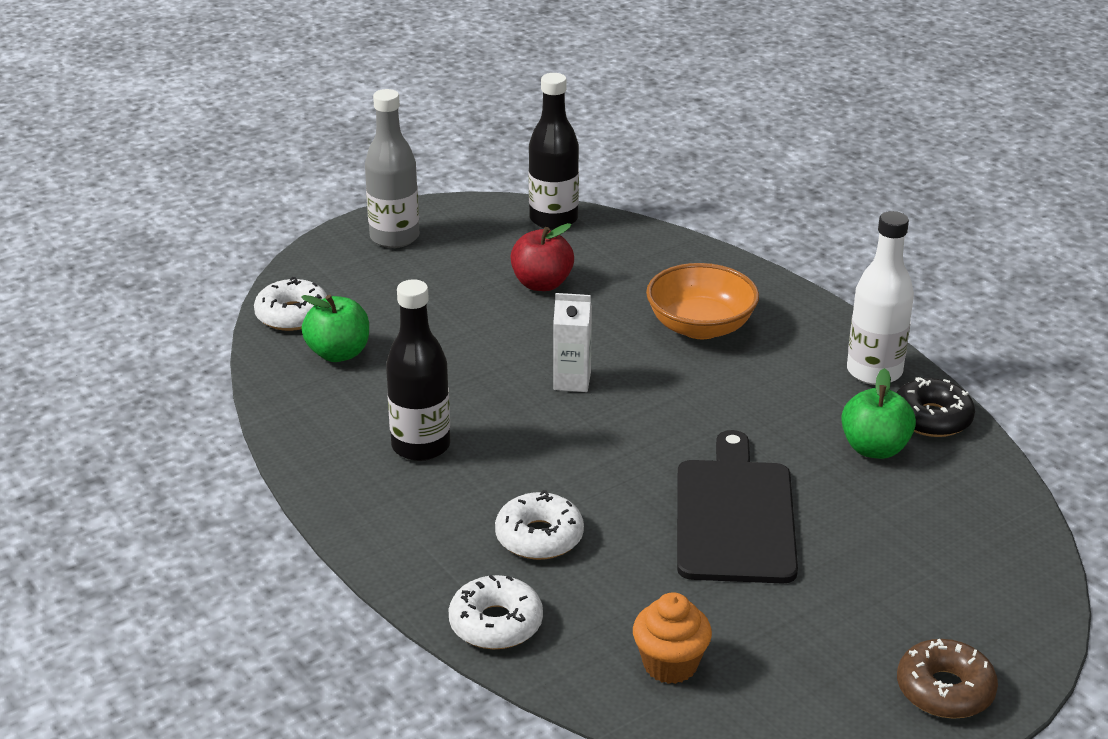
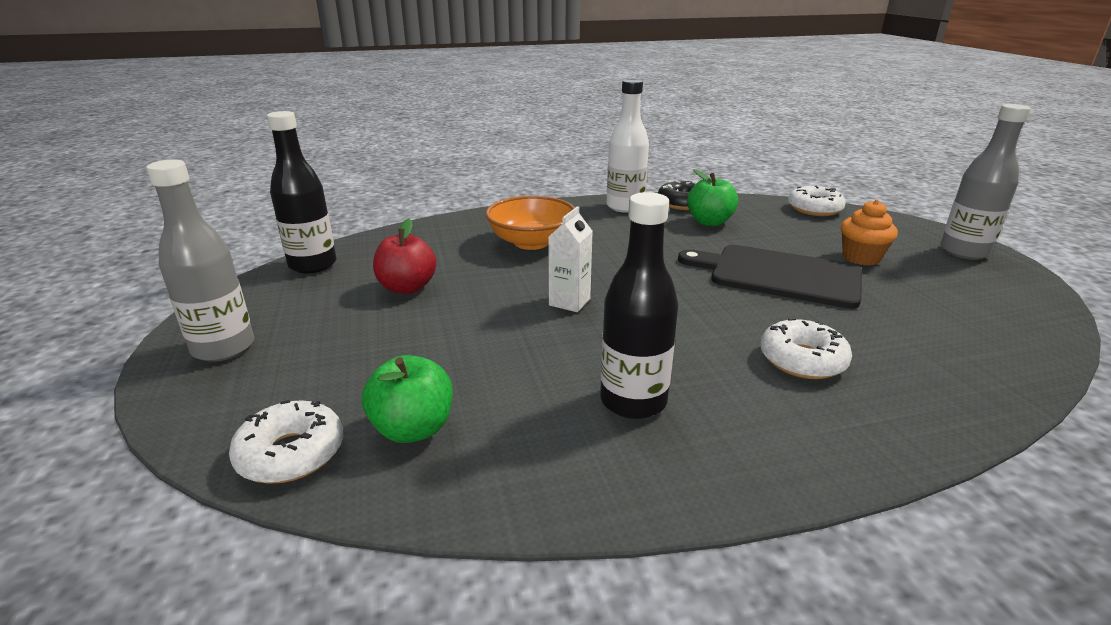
camera: 70 degrees left, 5 degrees down
(496, 624) = (943, 409): white donut -> white donut (814, 209)
(670, 664) = (973, 333): orange cupcake -> orange cupcake (861, 258)
(945, 690) = (964, 252): brown donut -> grey bottle

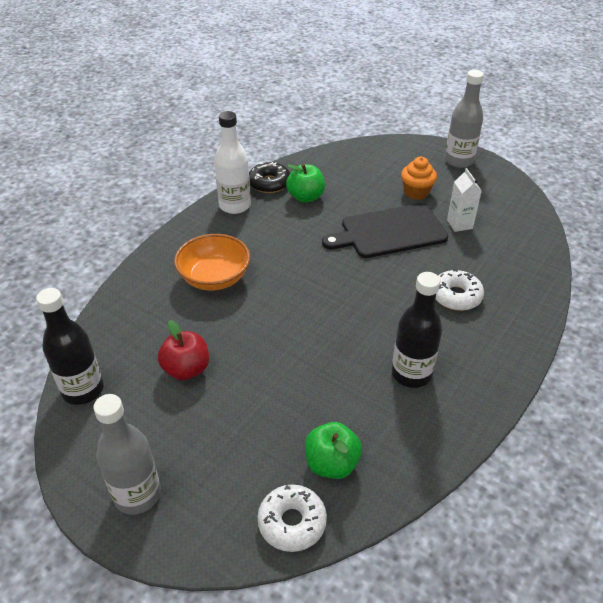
camera: 40 degrees left, 15 degrees up
(569, 302) = (303, 321): white carton -> white carton (459, 224)
(814, 209) = (353, 152): white donut -> none

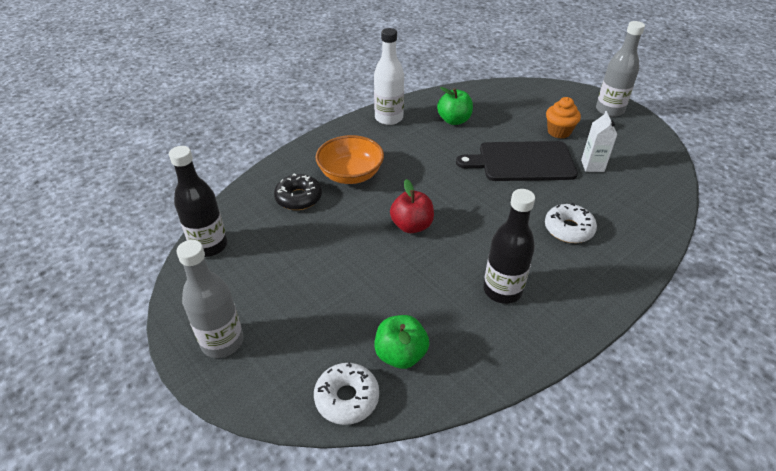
camera: 15 degrees right, 0 degrees up
(186, 369) = (300, 246): red apple -> red apple (412, 226)
(269, 183) = (425, 104): black donut -> black donut (298, 198)

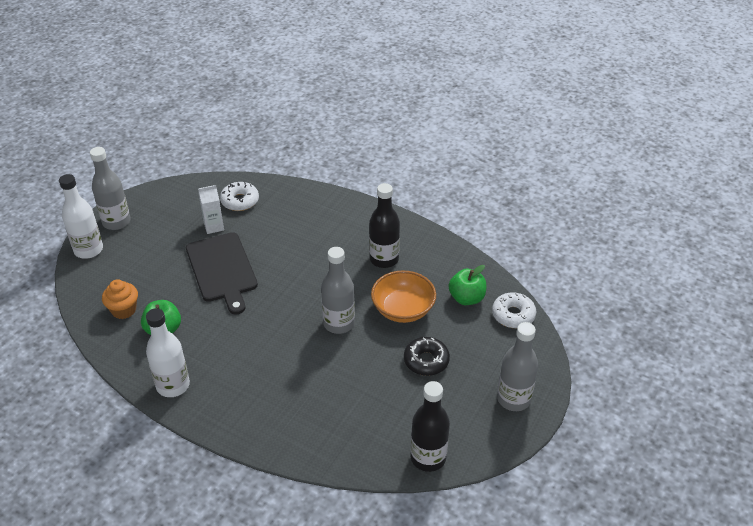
camera: 110 degrees left, 0 degrees up
(298, 198) = (336, 415): black donut -> black donut (426, 361)
(351, 174) = (285, 387): orange bowl -> orange bowl (403, 309)
(412, 226) = (339, 323): red apple -> grey bottle
(559, 132) = (164, 251): orange cupcake -> orange cupcake (124, 310)
(568, 229) = (303, 233): white donut -> white donut (240, 201)
(571, 94) = (88, 250): none -> white bottle

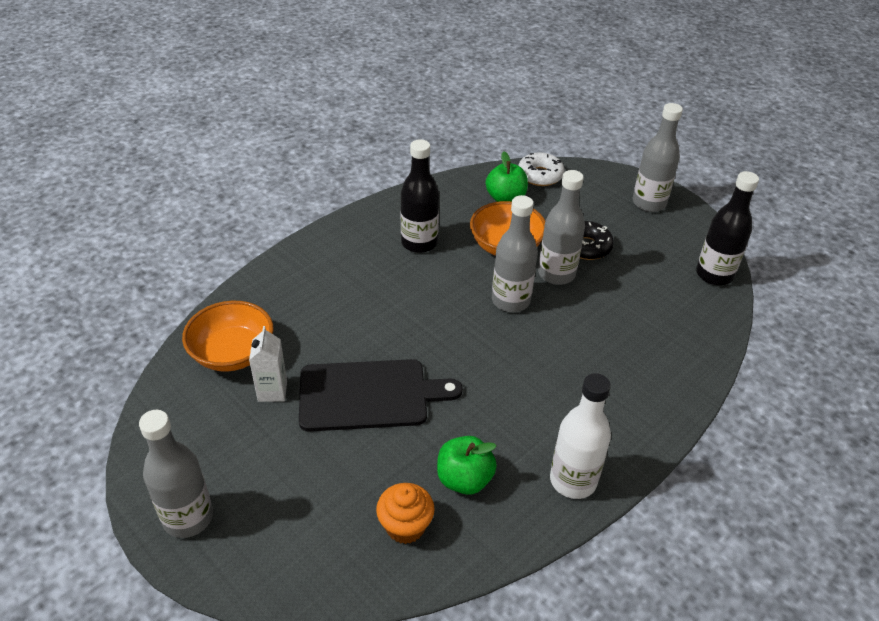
camera: 75 degrees left, 0 degrees up
(88, 250) = (238, 567): white bottle -> none
(240, 201) = (233, 353): white donut -> orange bowl
(382, 346) = (556, 274): none -> grey bottle

